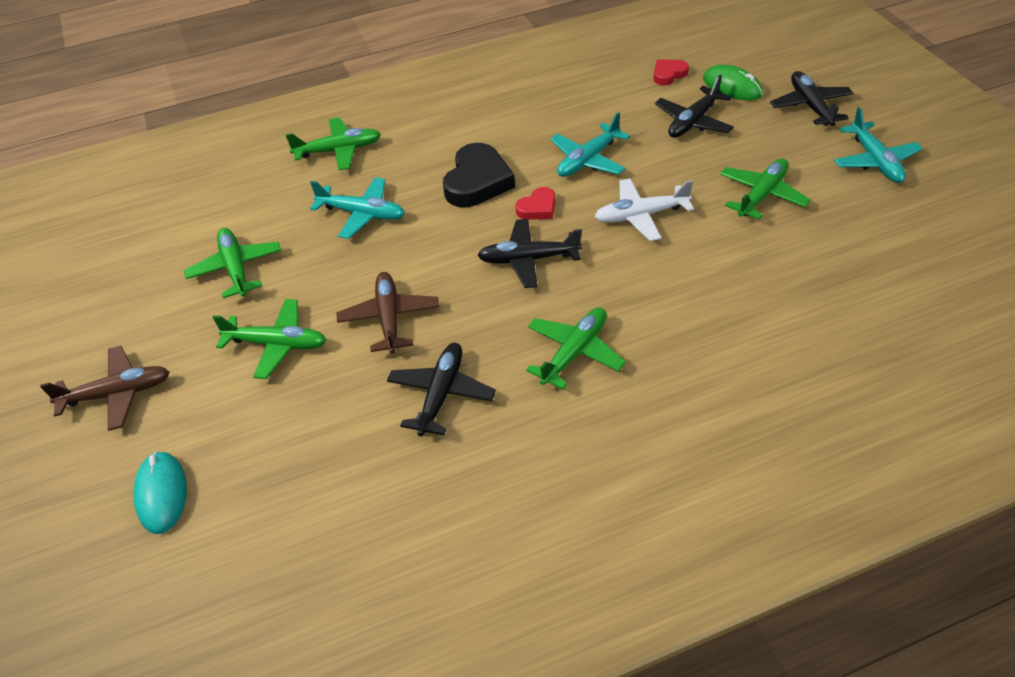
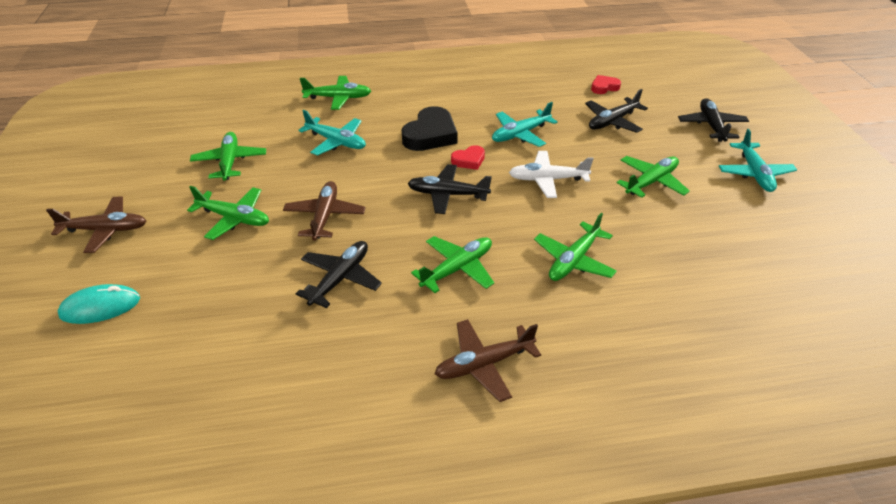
camera: 10 degrees right, 5 degrees down
(162, 494) = (100, 307): turquoise mouse -> turquoise mouse turned 75 degrees clockwise
(644, 460) = (484, 364): none -> brown plane
(703, 314) = (573, 260): none -> green plane
(732, 87) = (651, 103): green mouse -> none

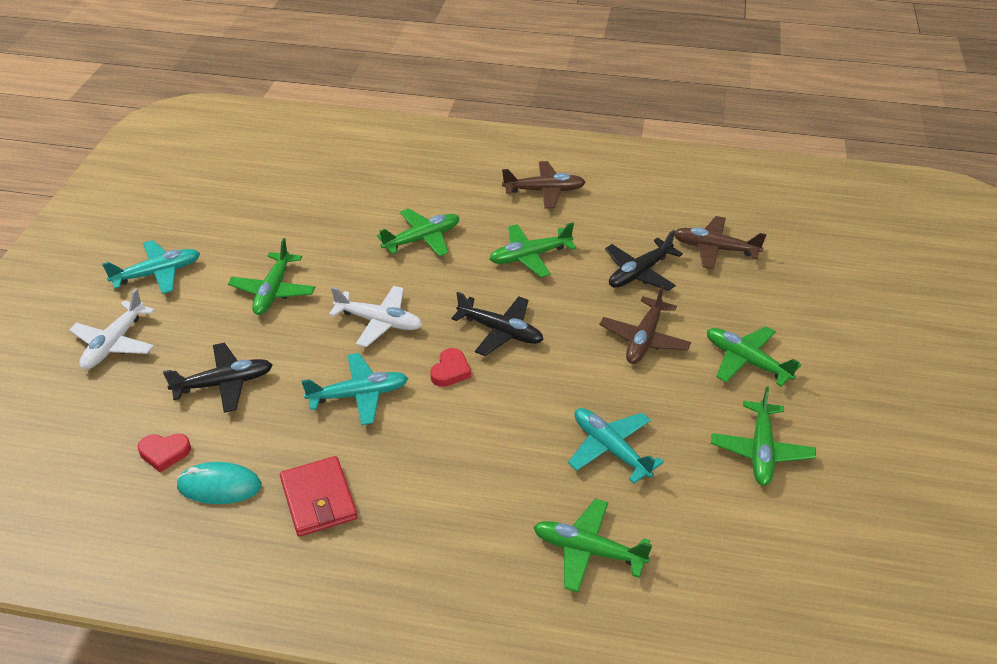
camera: 160 degrees left, 0 degrees up
(100, 307) = (863, 299): turquoise mouse -> turquoise mouse (219, 486)
(106, 230) = (893, 382): brown plane -> brown plane (714, 249)
(430, 135) = (477, 427): black heart -> none
(469, 160) = (450, 371): red heart -> red heart turned 120 degrees clockwise
(499, 88) = (318, 499): none -> red wallet
(651, 182) = (273, 291): green plane -> green plane turned 60 degrees counterclockwise
(711, 126) = (114, 344): black plane -> white plane
(754, 173) = (158, 273): turquoise plane -> turquoise plane turned 45 degrees clockwise

